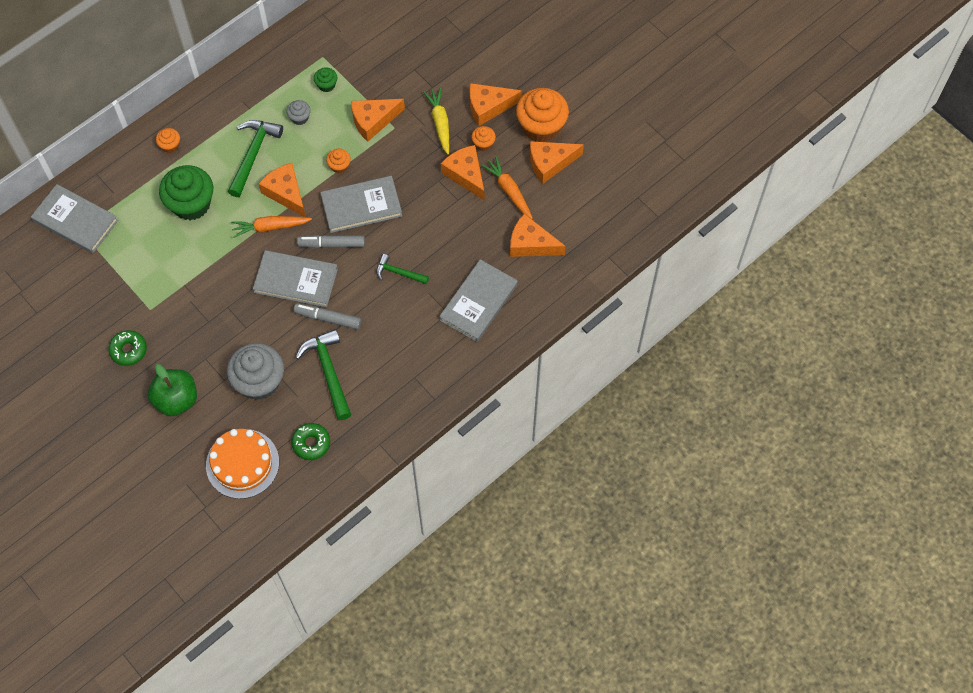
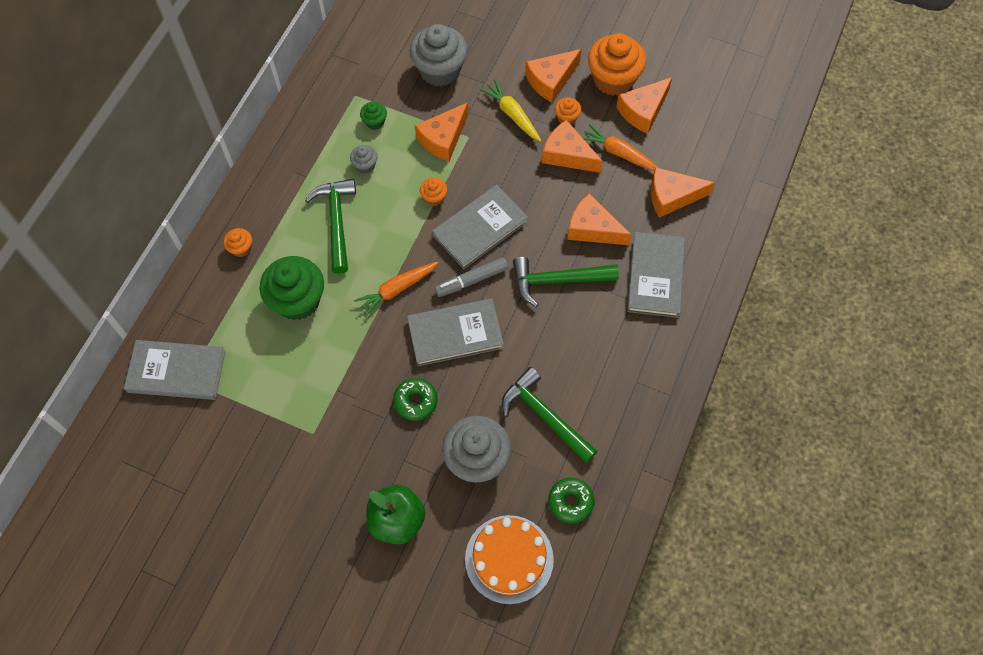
camera: 25 degrees left, 0 degrees up
(128, 350) = (313, 489): green donut -> green donut (415, 401)
(286, 193) = (393, 247): orange cheese -> orange cheese (592, 228)
(328, 318) = (512, 359): grey marker -> none
(398, 273) = (557, 280): green hammer -> green hammer, size x1.70
(402, 62) = (440, 70): none -> grey cupcake

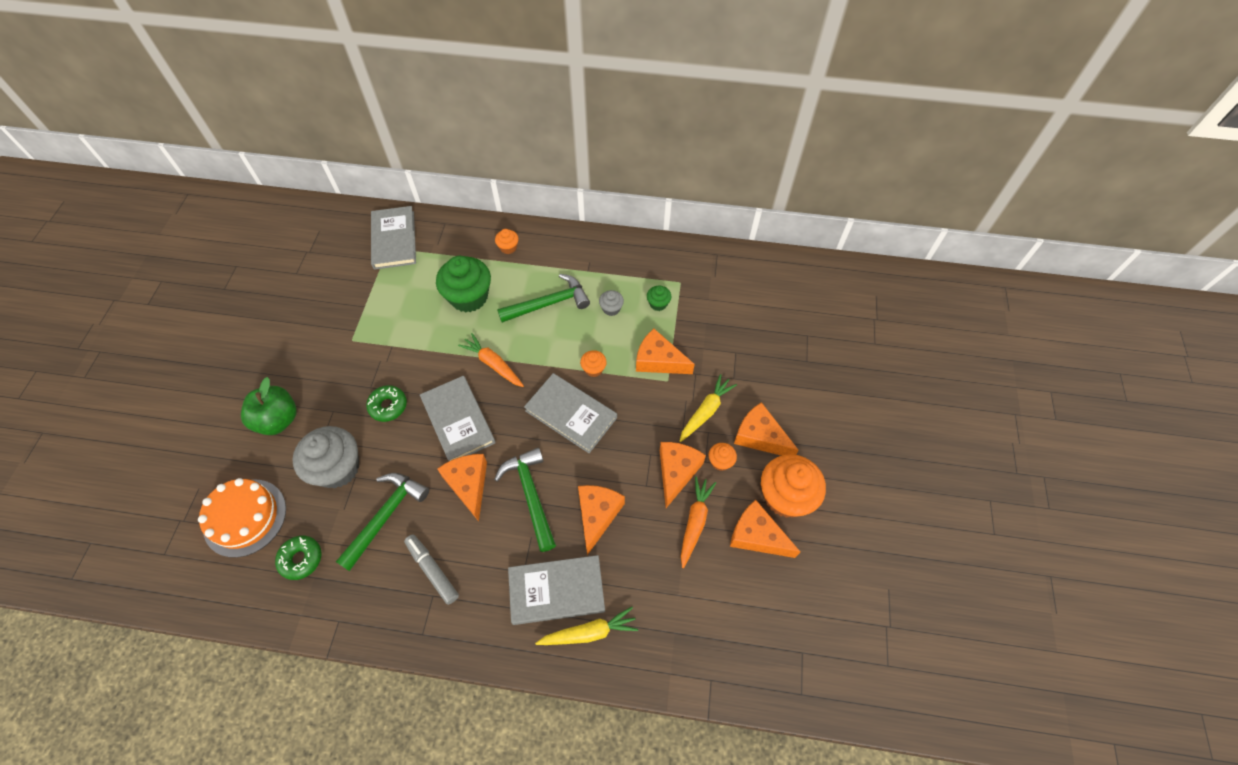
camera: 75 degrees right, 5 degrees down
(440, 70) = (733, 339): grey cupcake -> none
(471, 280) = (515, 420): grey marker -> grey marker (432, 570)
(672, 196) = (658, 589): orange cheese -> orange cheese (468, 484)
(697, 258) = (589, 632): none -> yellow carrot

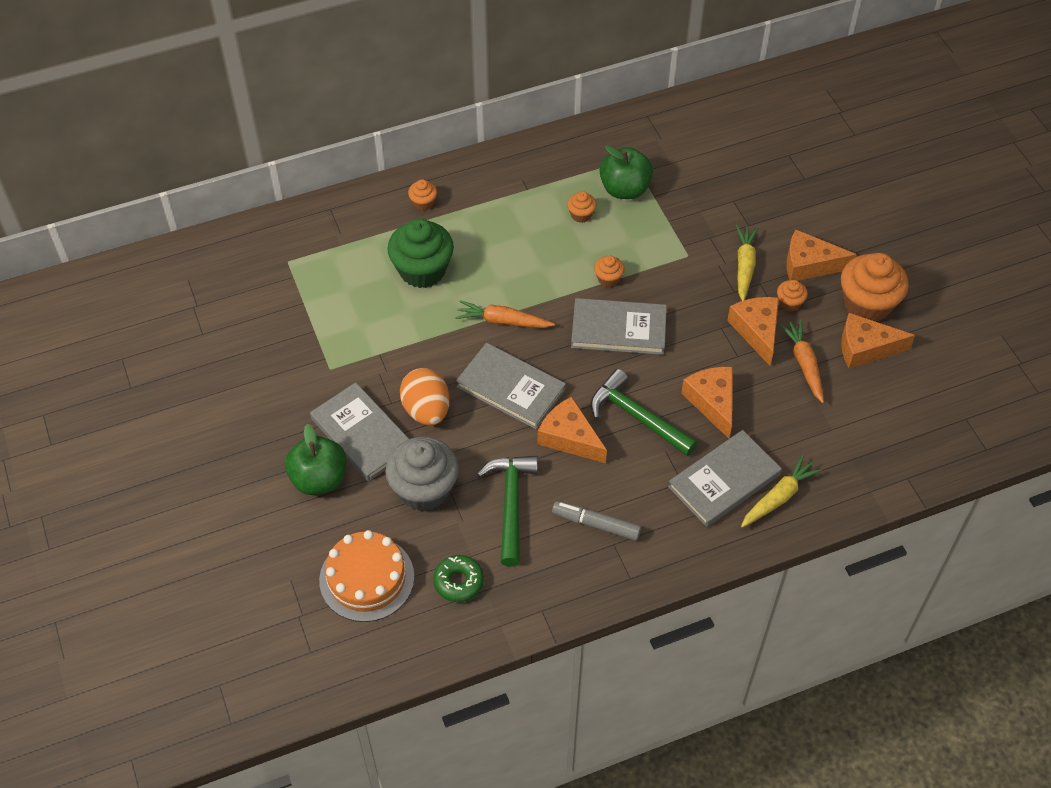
camera: 30 degrees left, 5 degrees down
(388, 406) = (426, 410): green donut -> orange egg
(394, 240) = (287, 250): grey book -> grey book (362, 434)
(549, 303) = (513, 238): green hammer -> none
(611, 309) = (581, 215): grey cupcake -> orange cupcake
(658, 304) = (625, 189): green cupcake -> green apple
(658, 360) = (665, 242): orange cheese -> none

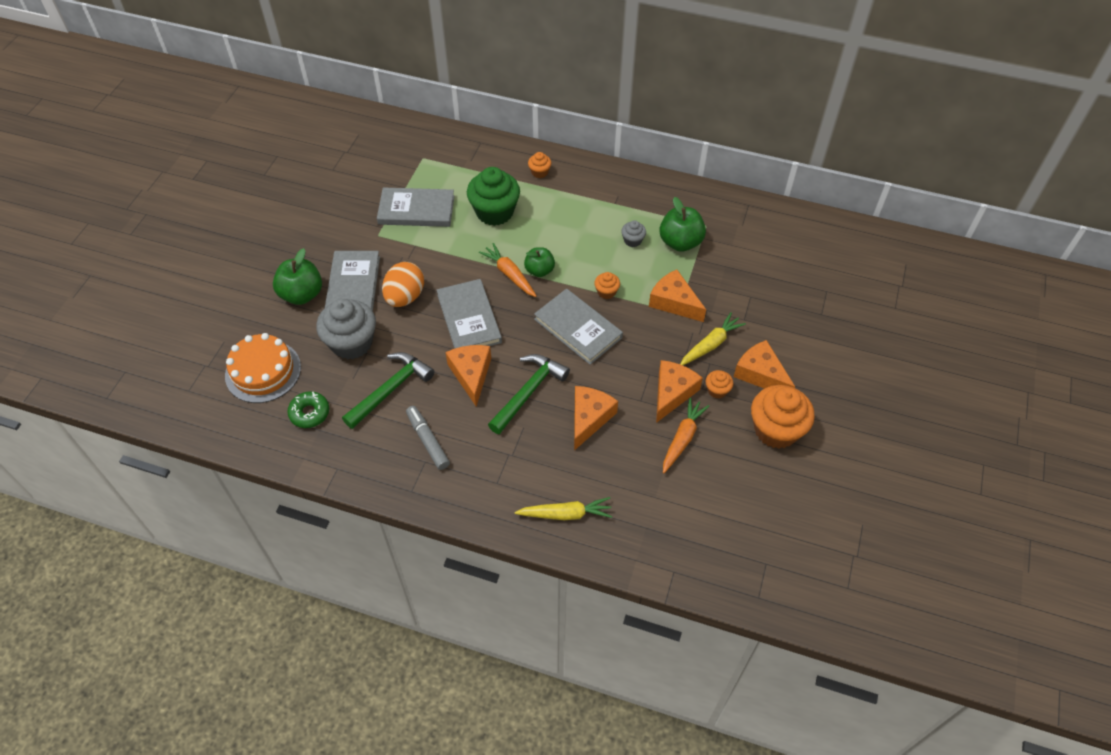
camera: 40 degrees right, 0 degrees up
(527, 299) = (539, 270): none -> green apple
(581, 215) = (632, 240): orange cupcake -> grey cupcake
(637, 417) = (528, 392): green hammer -> green hammer turned 45 degrees clockwise
(724, 480) = (540, 475): grey book -> grey book (416, 210)
(865, 348) = (741, 459): orange cheese -> orange cheese (674, 302)

